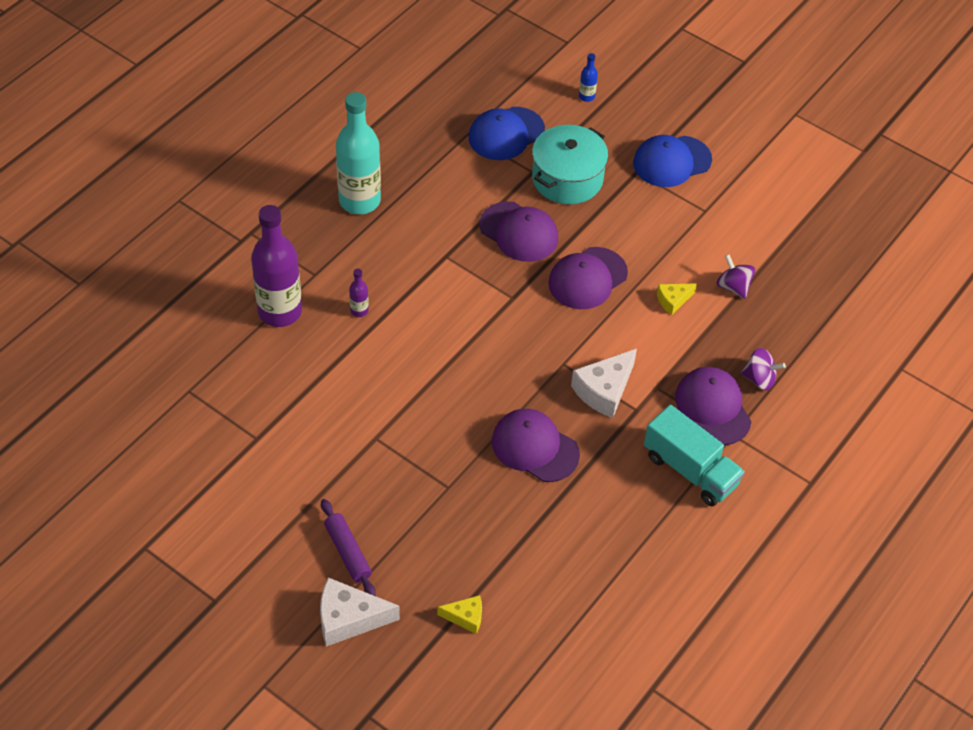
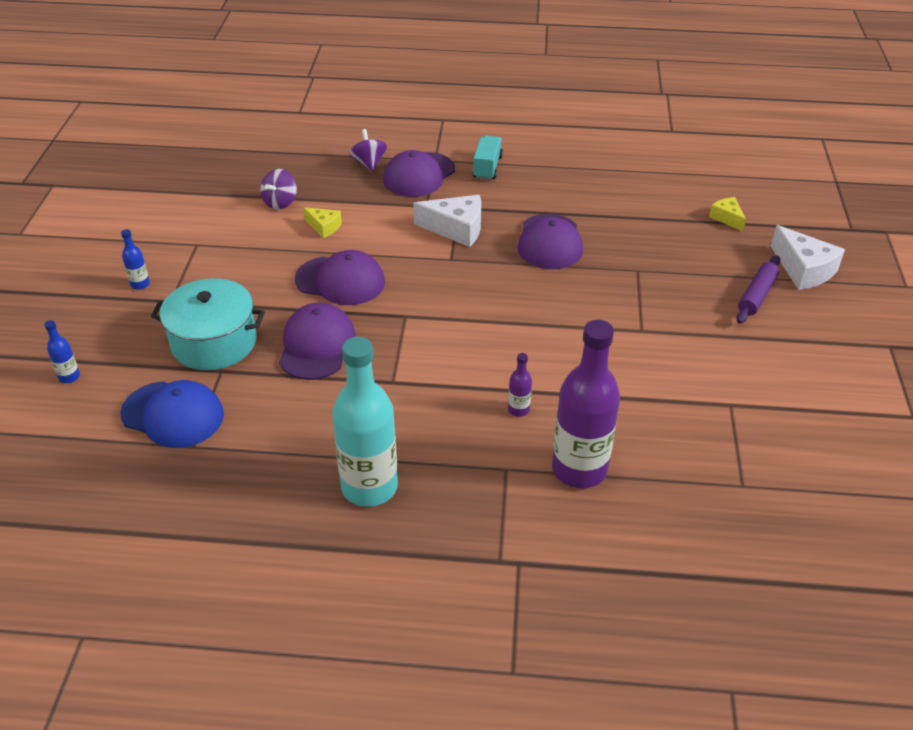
camera: 120 degrees left, 10 degrees down
(671, 161) = (140, 284): blue cap -> blue bottle
(690, 470) = (487, 167): turquoise truck -> turquoise truck, size x0.64

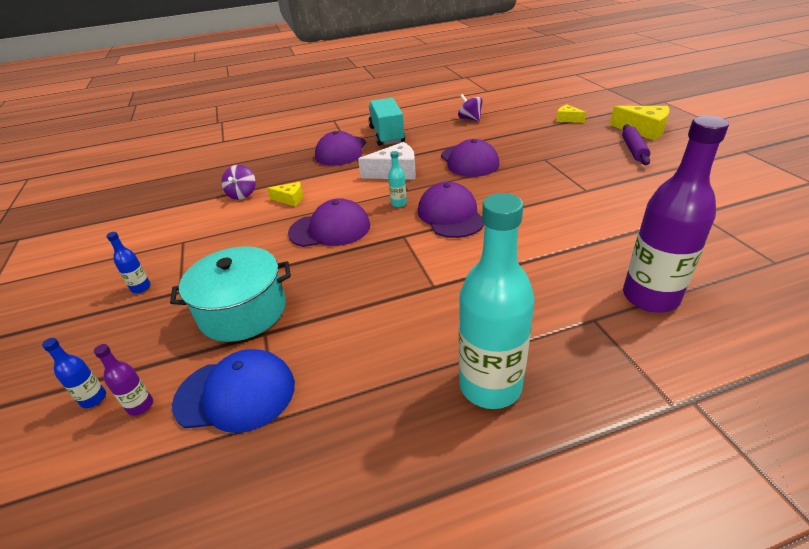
camera: 20 degrees left, 5 degrees down
(317, 345) = (344, 281): purple cap -> purple cap (450, 215)
(369, 163) = (298, 154): purple spinning top -> purple spinning top (470, 119)
(429, 273) = (398, 203): none -> turquoise bottle
(487, 167) = (387, 135): turquoise truck -> turquoise truck, size x1.55
(518, 410) = (556, 270): purple bottle -> purple bottle (140, 406)
(803, 270) = (643, 130): white cheese -> yellow cheese

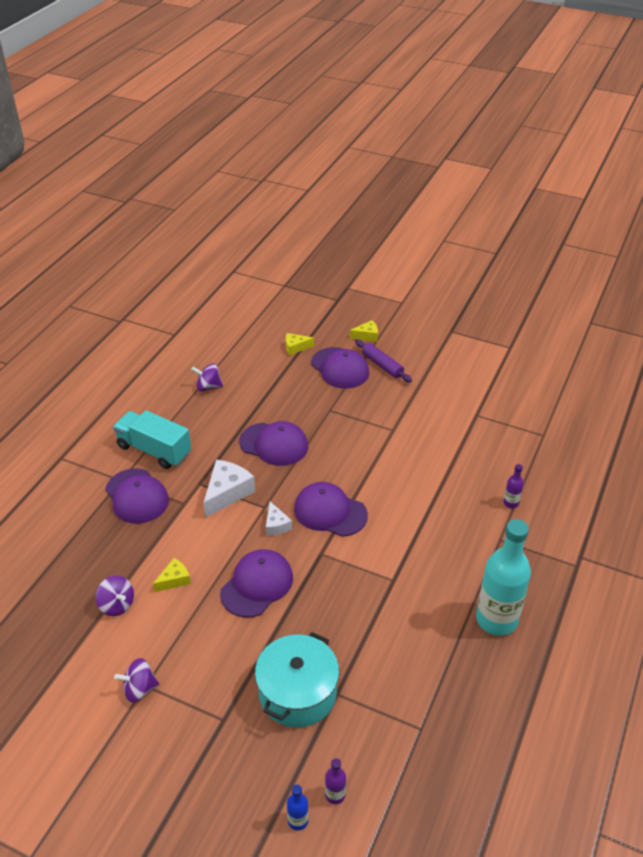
camera: 50 degrees left, 5 degrees up
(141, 288) = (185, 743): blue bottle -> none
(176, 241) = (139, 689): none -> purple spinning top
(235, 394) = (379, 738): blue cap -> none
(398, 203) = (276, 525): turquoise bottle -> white cheese
(589, 140) = (340, 368): none -> purple cap
(643, 130) = (367, 336): yellow cheese -> yellow cheese, size x0.57
(650, 297) = (511, 503): purple bottle -> purple bottle, size x0.41

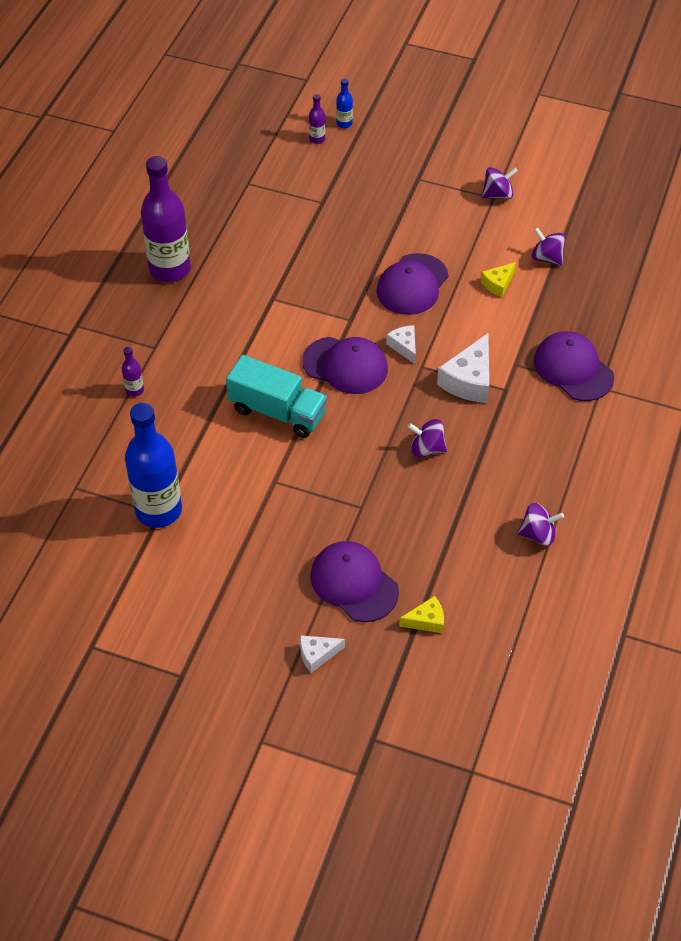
camera: 175 degrees right, 10 degrees up
(154, 450) = (576, 429): turquoise truck -> turquoise truck (277, 411)
(274, 444) = (426, 449): purple cap -> purple spinning top
(297, 693) = (356, 200): turquoise pot -> none
(367, 336) = (317, 655): yellow cheese -> white cheese
(382, 365) = (291, 594): purple rolling pin -> none
(477, 417) = (158, 510): none -> blue bottle
(496, 619) = (170, 269): turquoise bottle -> purple bottle

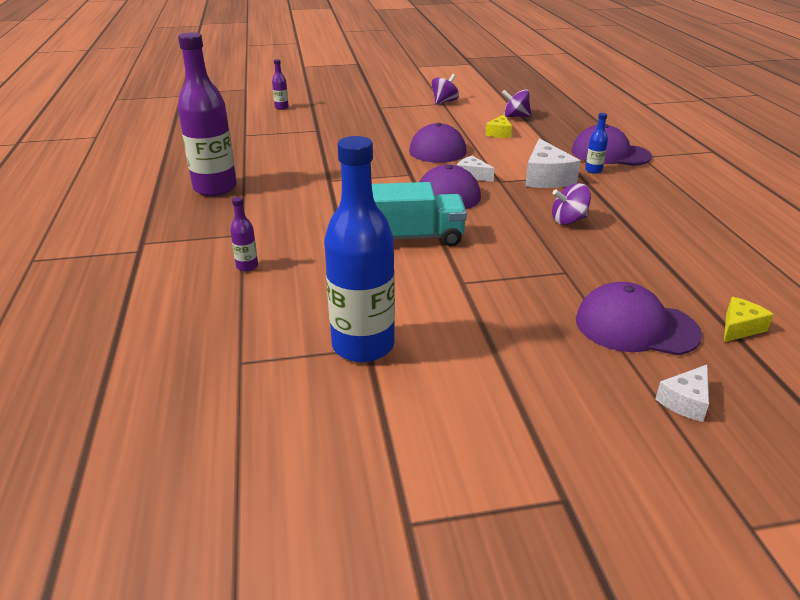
camera: 30 degrees left, 20 degrees down
(344, 124) = (295, 98): blue bottle -> blue bottle (593, 170)
(538, 534) = (729, 238): purple spinning top -> none

